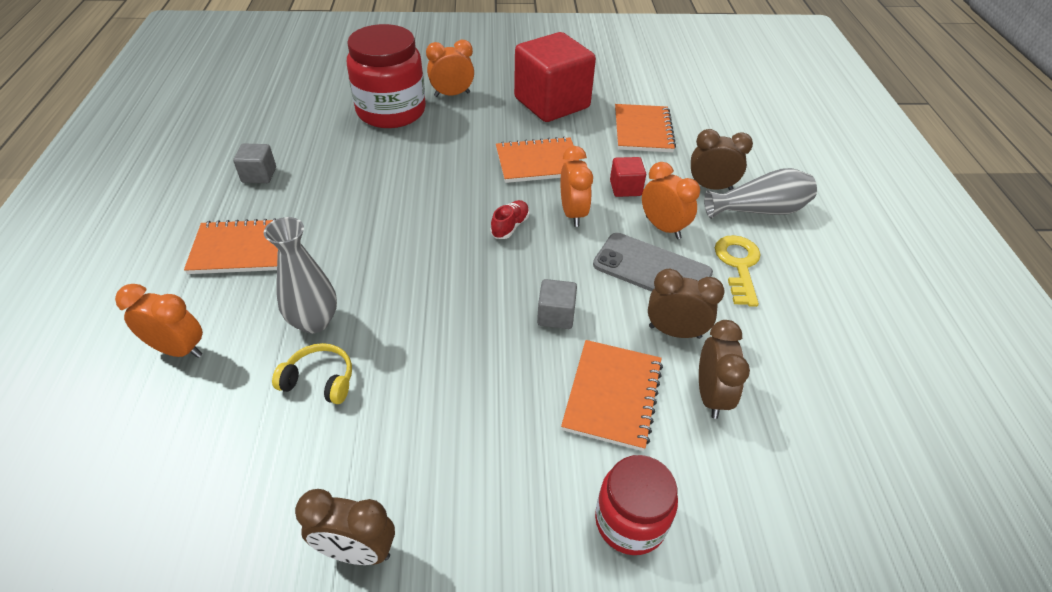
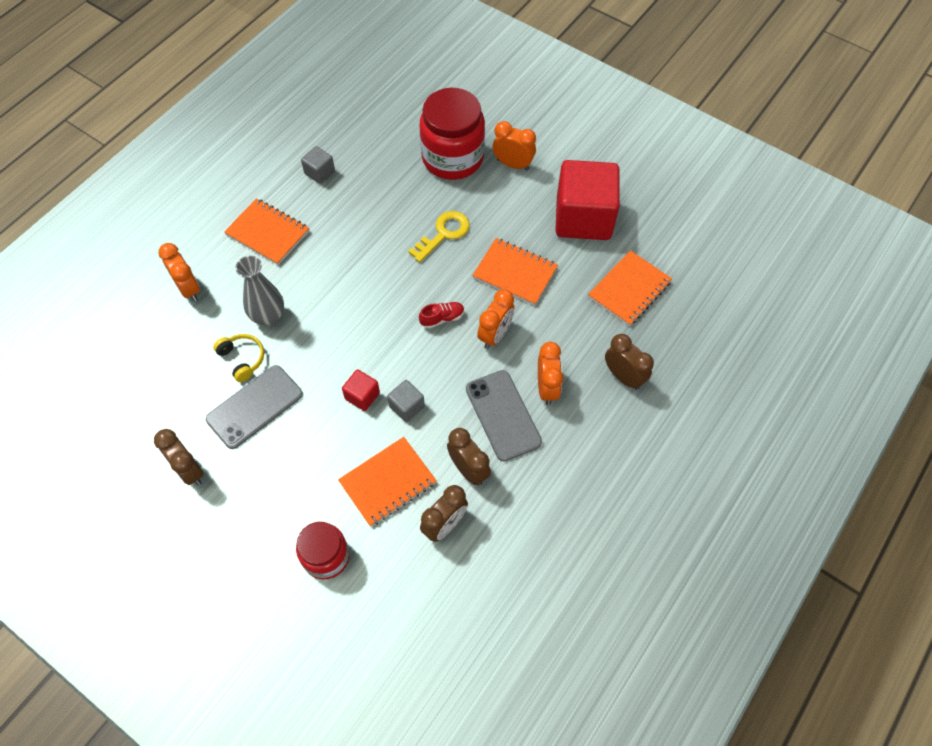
camera: 40 degrees right, 15 degrees up
(382, 420) = (255, 407): none -> grey phone
(625, 188) = (556, 336): red cube -> red cube (362, 396)
(738, 265) = (567, 453): yellow key -> yellow key (444, 234)
(759, 210) = (638, 421): grey vase -> none

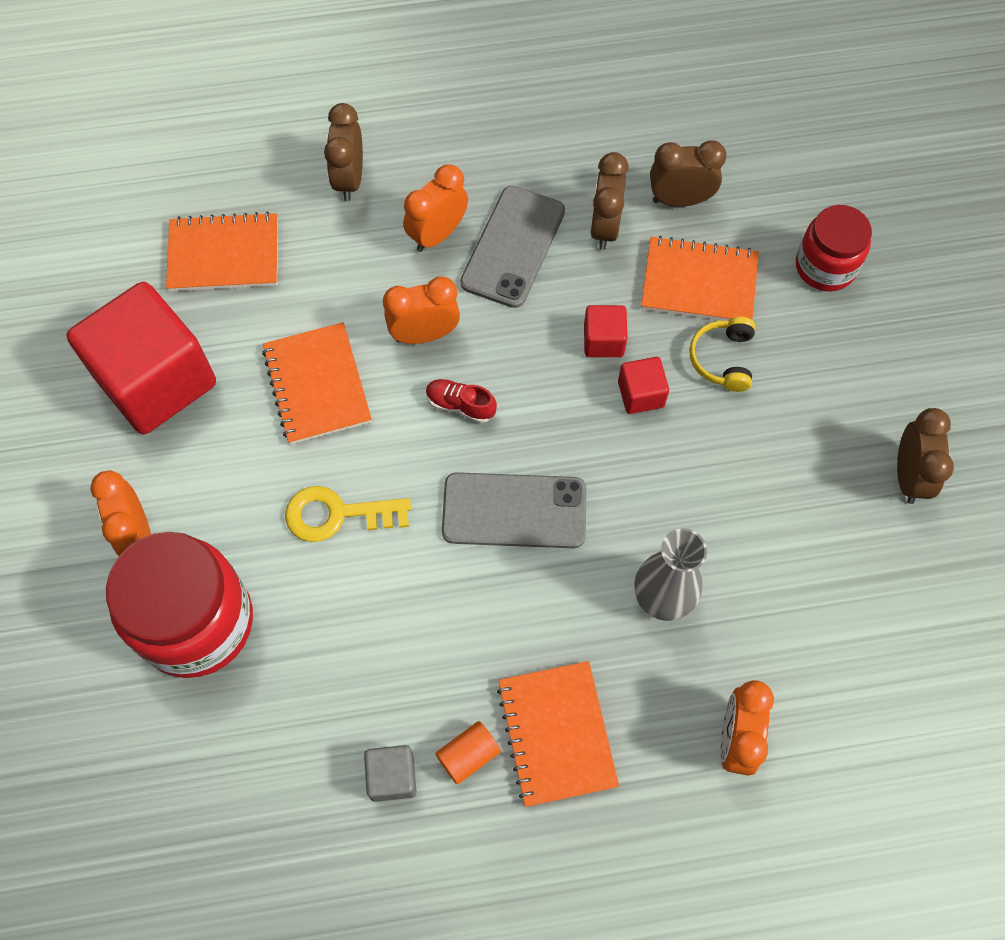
camera: 135 degrees left, 5 degrees up
(242, 359) = (742, 564): yellow headphones -> yellow headphones (722, 359)
(255, 407) = (775, 487): grey phone -> grey phone (514, 510)
(297, 200) = (468, 755): none -> orange cylinder
(407, 406) = (603, 341): grey cube -> red cube

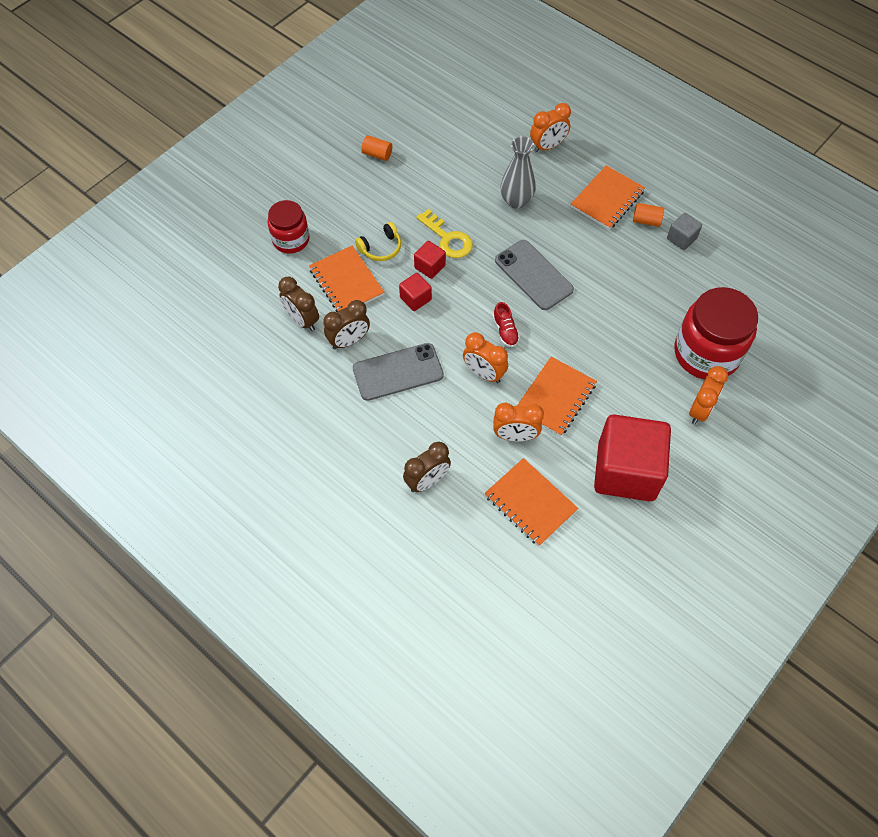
camera: 130 degrees left, 5 degrees down
(337, 514) = (605, 339): yellow key -> yellow key (448, 239)
(437, 234) = (422, 411): orange clock -> orange clock (515, 436)
(908, 476) = (377, 154): brown clock -> orange cylinder

